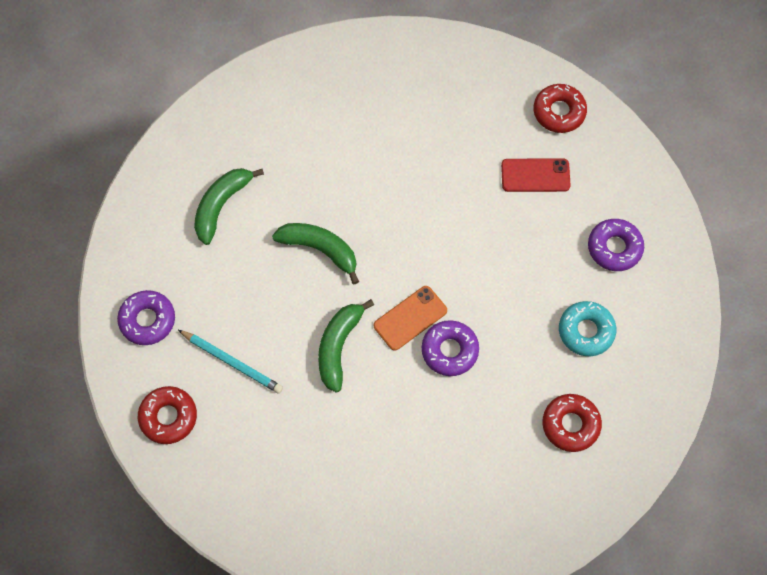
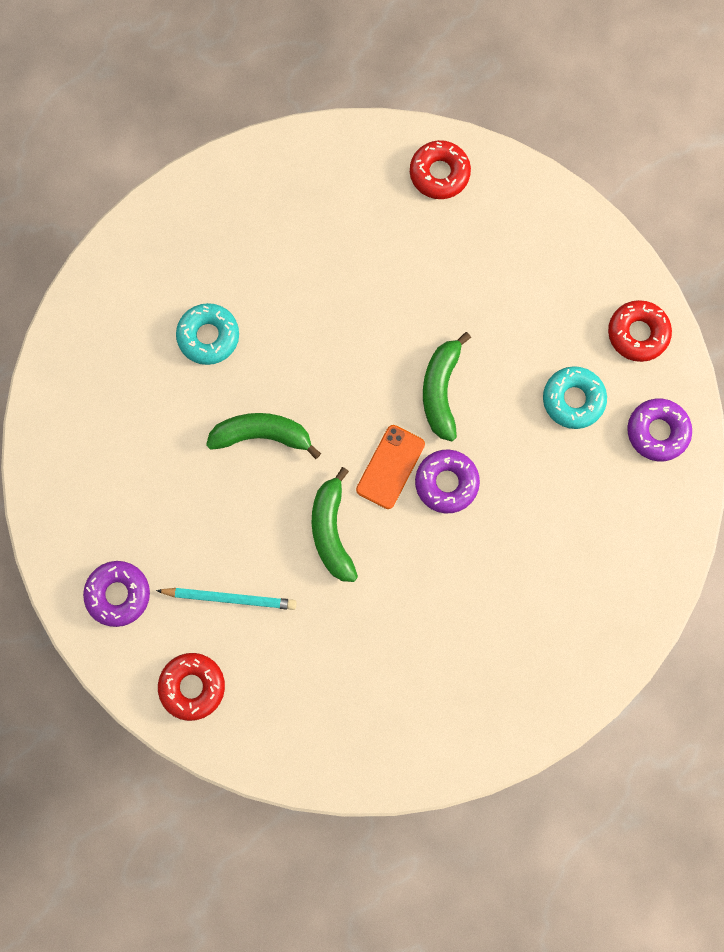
camera: 25 degrees left, 10 degrees up
(221, 205) = (134, 434): green banana -> green banana (441, 390)
(315, 157) = (208, 336): none -> turquoise donut
(535, 175) = (447, 255): red phone -> none
(570, 424) = (601, 504): red donut -> red donut (637, 333)
(614, 248) = (562, 298): purple donut -> purple donut (657, 432)

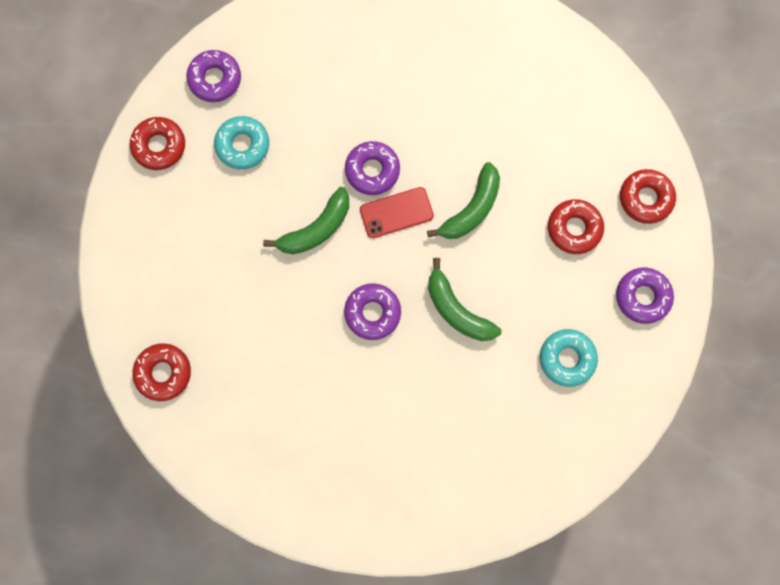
camera: 135 degrees left, 0 degrees up
(208, 336) = (428, 411): turquoise donut -> turquoise donut (567, 358)
(230, 598) = (574, 228): turquoise pencil -> red donut
(327, 368) = (372, 313): none -> purple donut
(390, 467) = (396, 213): orange phone -> red phone

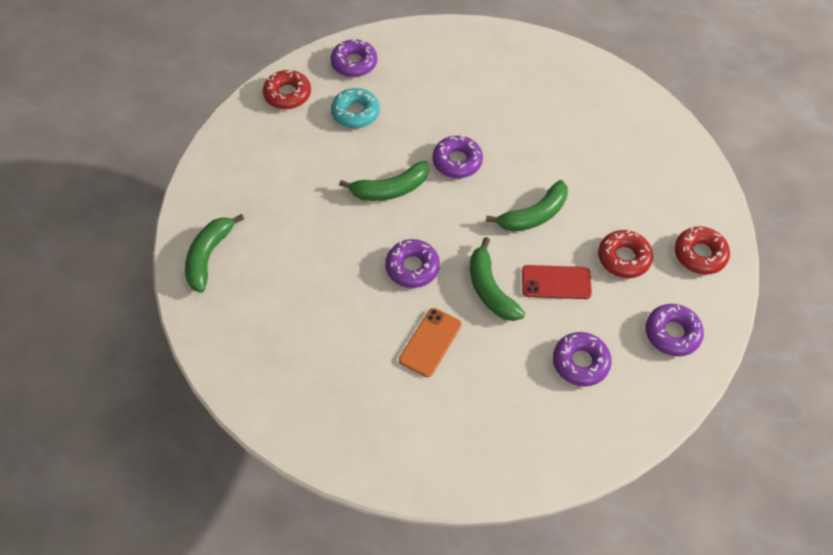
camera: 20 degrees right, 20 degrees down
(163, 373) = (209, 256): red donut -> green banana
(396, 213) = (465, 198): red phone -> red phone (556, 282)
(419, 389) = (430, 342): none -> orange phone
(567, 358) = (580, 362): turquoise donut -> purple donut

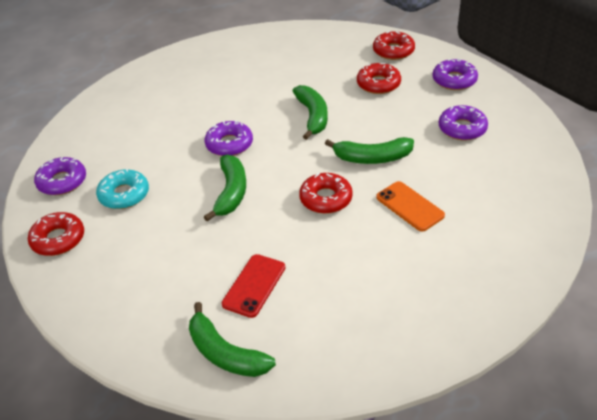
camera: 65 degrees left, 15 degrees down
(412, 267) = (326, 199): purple donut -> red donut
(556, 282) = (383, 122): red phone -> red phone (254, 285)

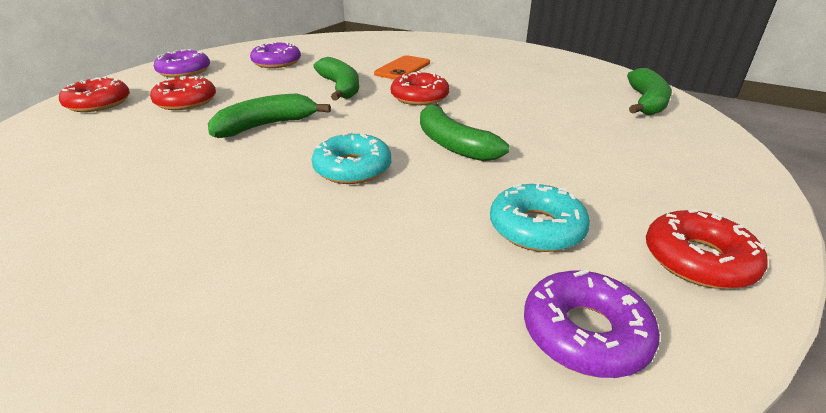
camera: 115 degrees left, 10 degrees down
(229, 144) = (352, 168): purple donut -> turquoise donut
(231, 192) = (452, 144): green banana -> green banana turned 105 degrees counterclockwise
(254, 285) = (565, 106): red phone -> none

